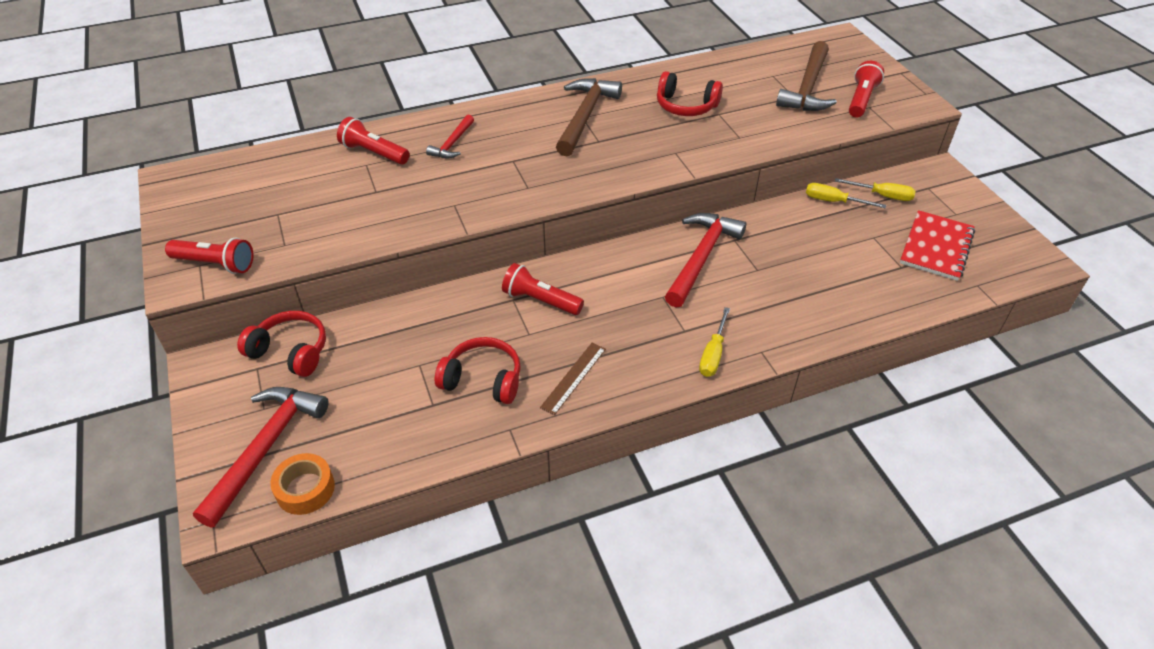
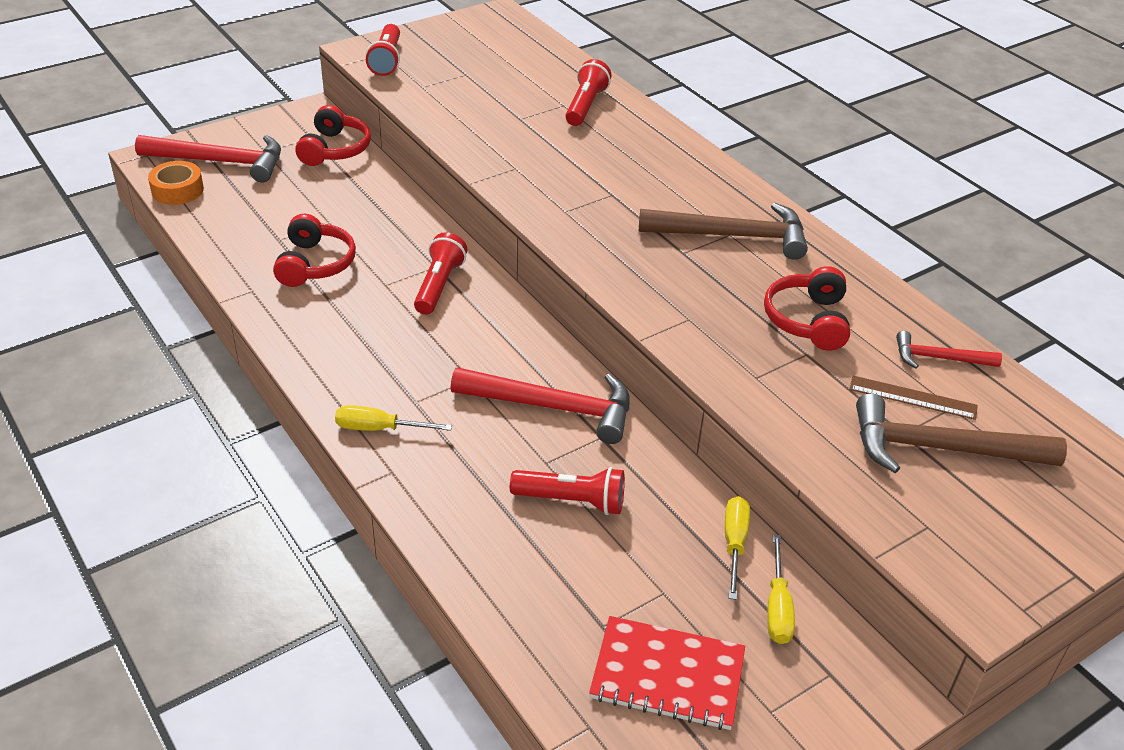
camera: 75 degrees right, 5 degrees down
(452, 143) = (626, 150): red hammer -> red hammer (939, 358)
(574, 378) = (326, 324): brown ruler -> brown ruler (912, 398)
(861, 99) = (945, 516): red flashlight -> red flashlight (572, 501)

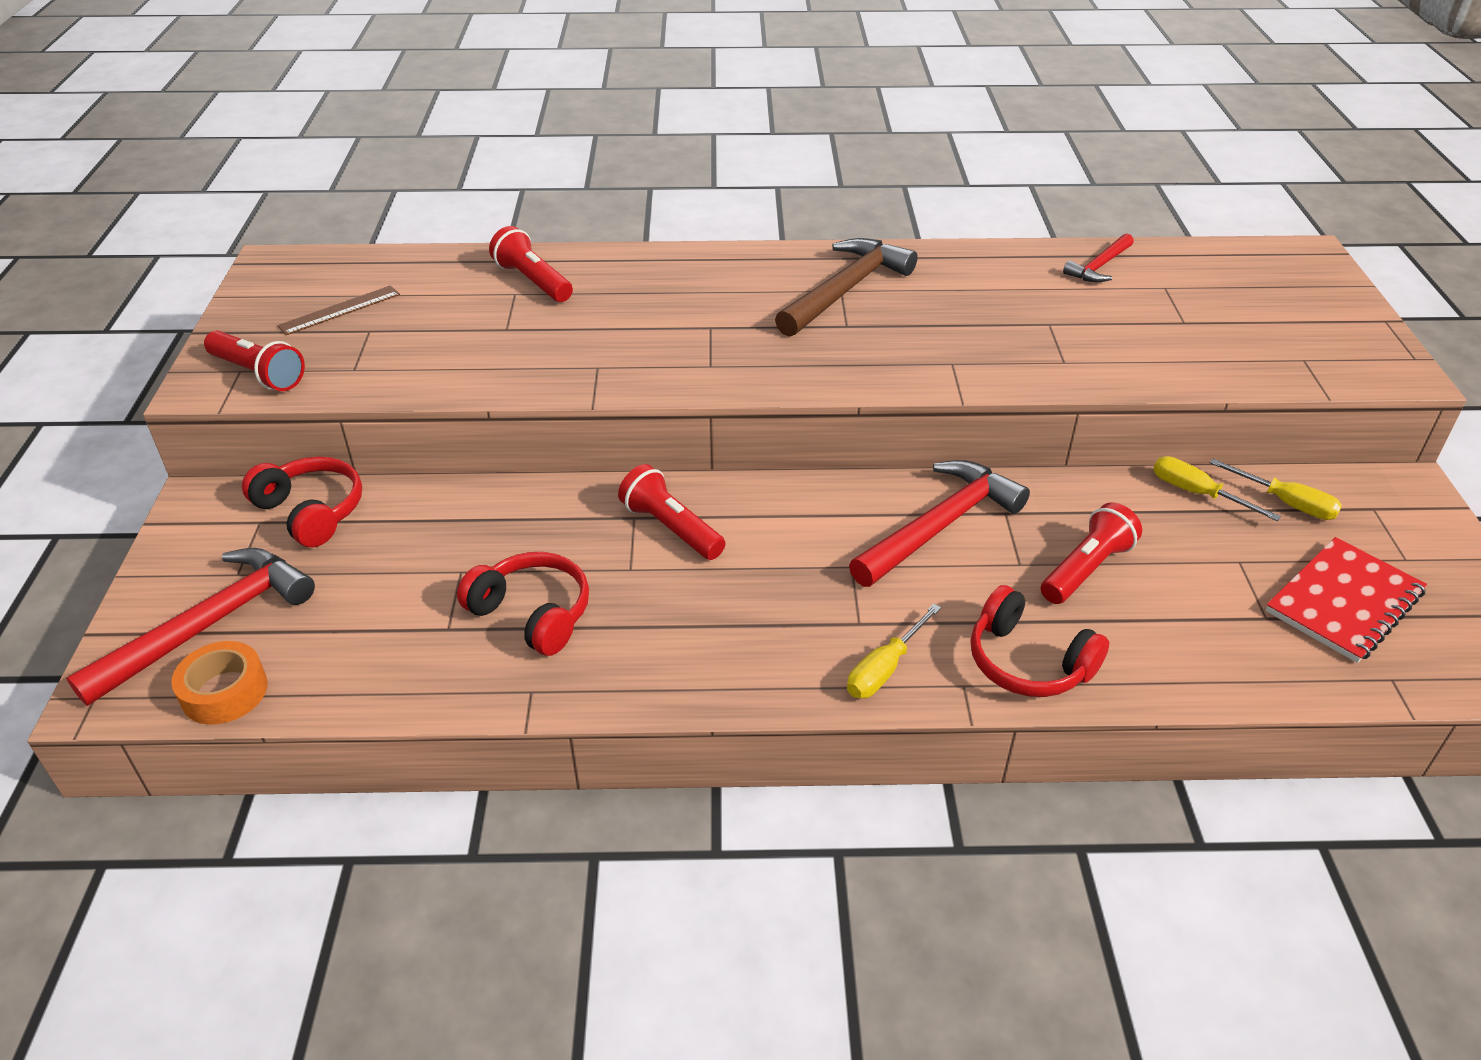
camera: 55 degrees left, 0 degrees up
(808, 320) = (1003, 304): red headphones -> red headphones (1028, 662)
(912, 398) = (1142, 299): brown ruler -> brown ruler (340, 310)
(940, 448) = (1213, 314): brown hammer -> none

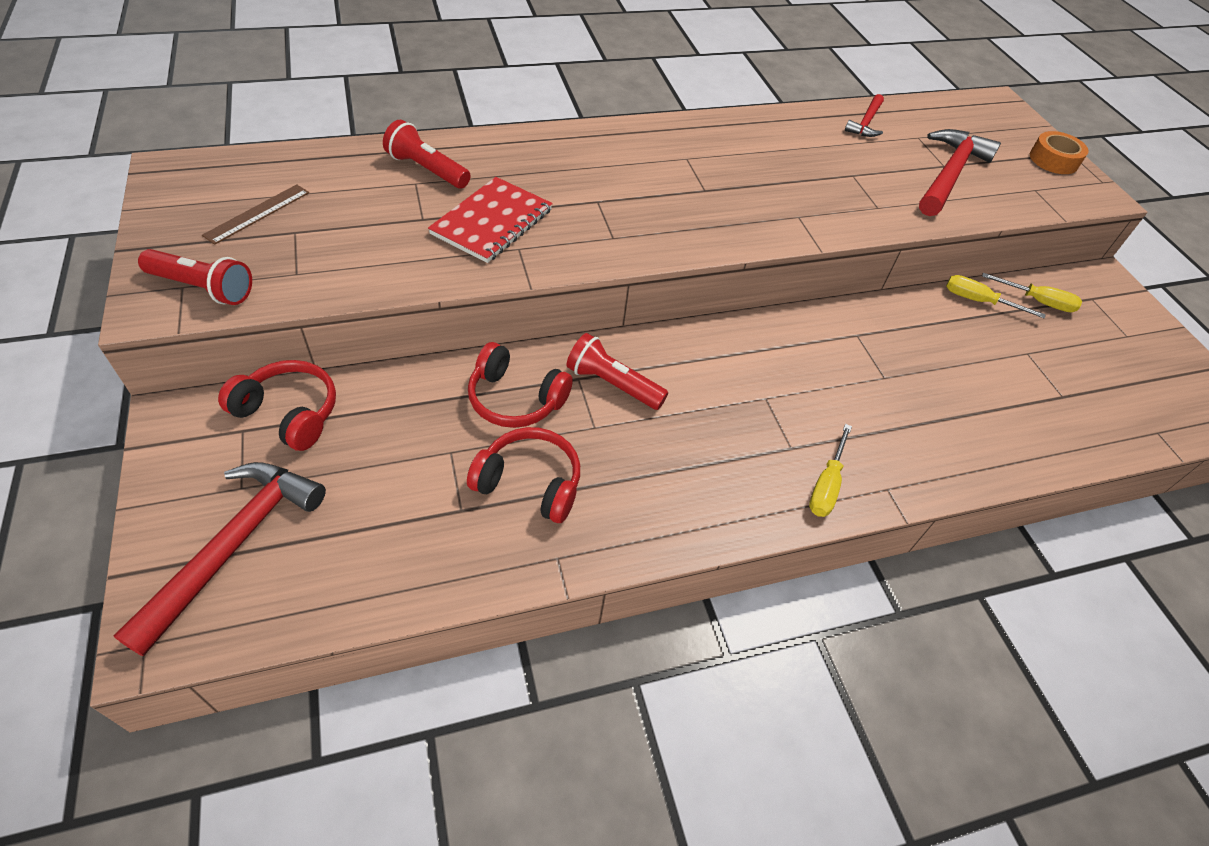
camera: 20 degrees left, 10 degrees up
(224, 692) = (276, 612): orange tape -> orange tape (1053, 160)
(846, 290) = (690, 158): brown hammer -> none
(940, 526) = (816, 353): red hammer -> red hammer (949, 174)
(1028, 662) = (924, 461): red headphones -> red headphones (515, 399)
(1086, 569) = (932, 375): red flashlight -> none
(1343, 602) = (1105, 376): red notebook -> red notebook (492, 222)

